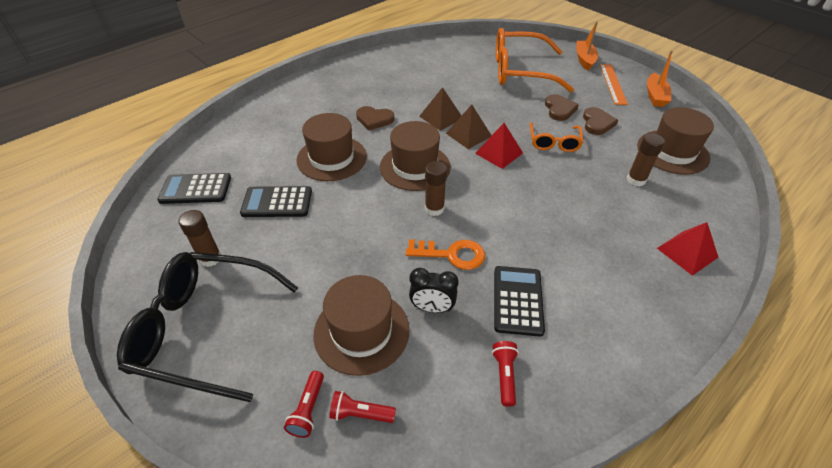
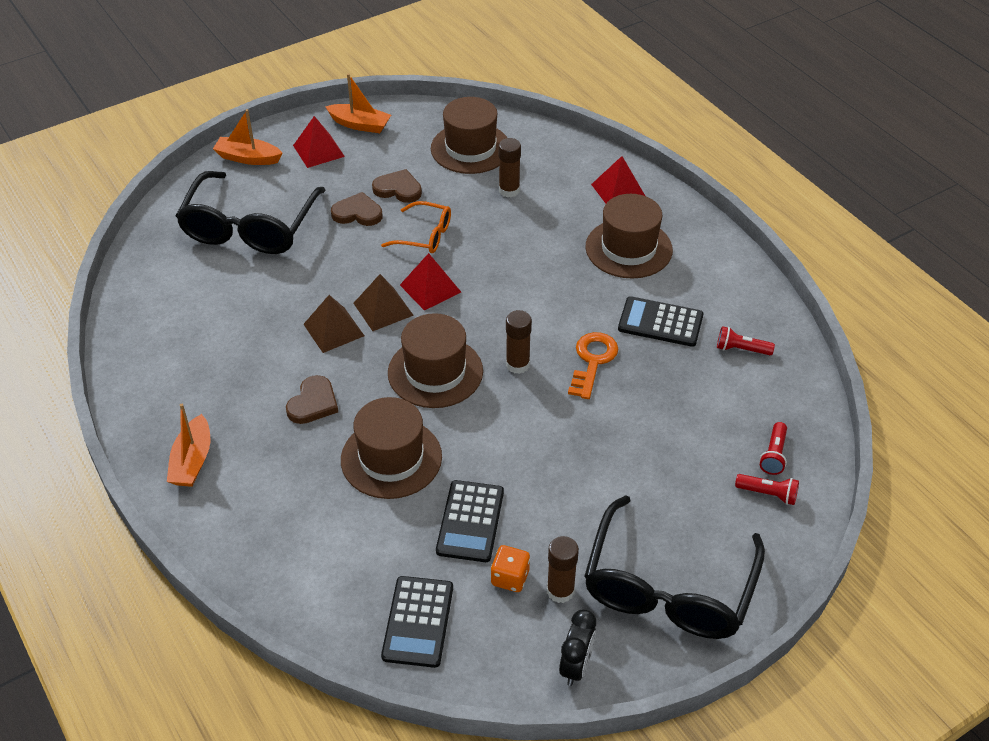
camera: 80 degrees left, 0 degrees up
(225, 229) = (510, 578): none -> orange dice
(322, 86) = (192, 461): none -> orange boat
(361, 331) = (685, 447): brown hat -> brown hat (628, 248)
(432, 308) = (662, 388): black clock -> black clock (576, 666)
(520, 71) = (250, 227): orange glasses -> black glasses
(612, 84) = (318, 151): orange ruler -> red pyramid

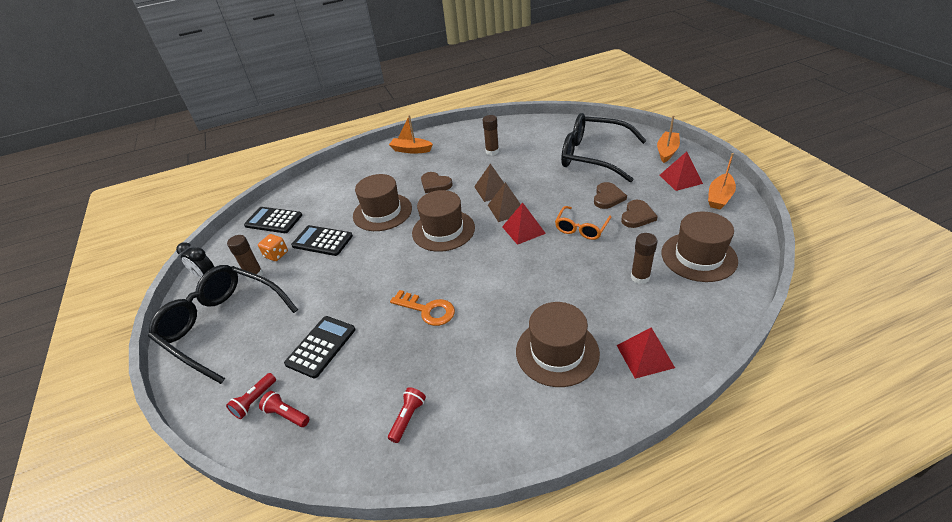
camera: 105 degrees right, 5 degrees down
(517, 364) = (437, 269): brown glue stick -> brown glue stick (492, 151)
(660, 322) = (457, 360): black calculator -> black calculator (321, 346)

